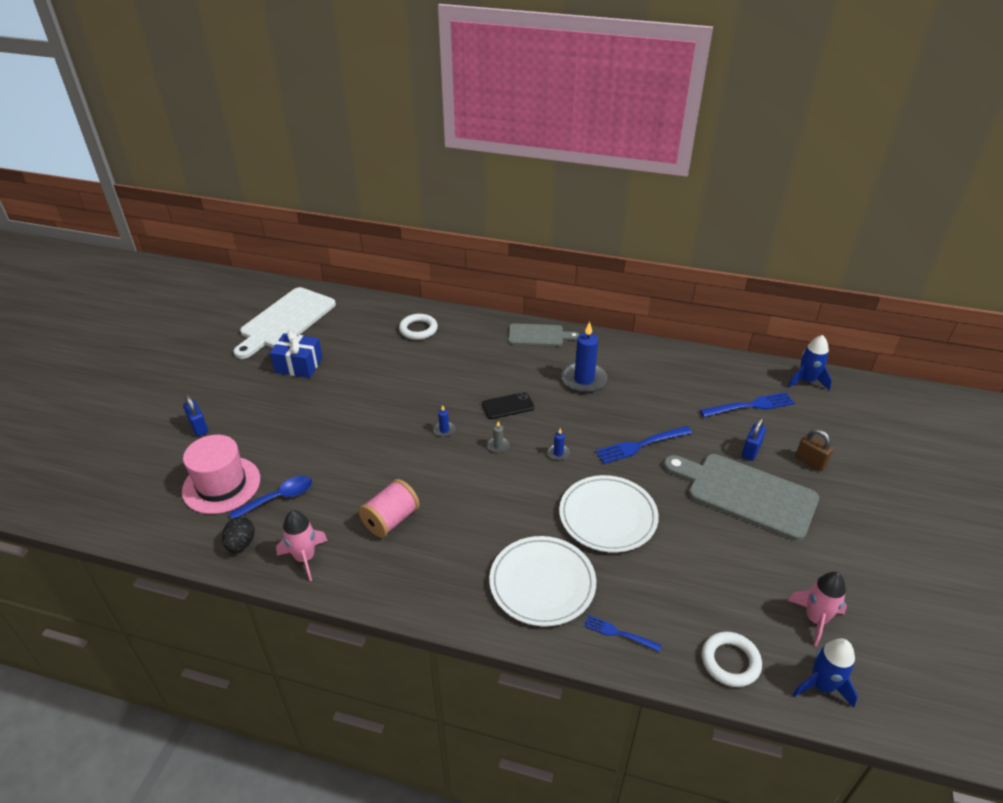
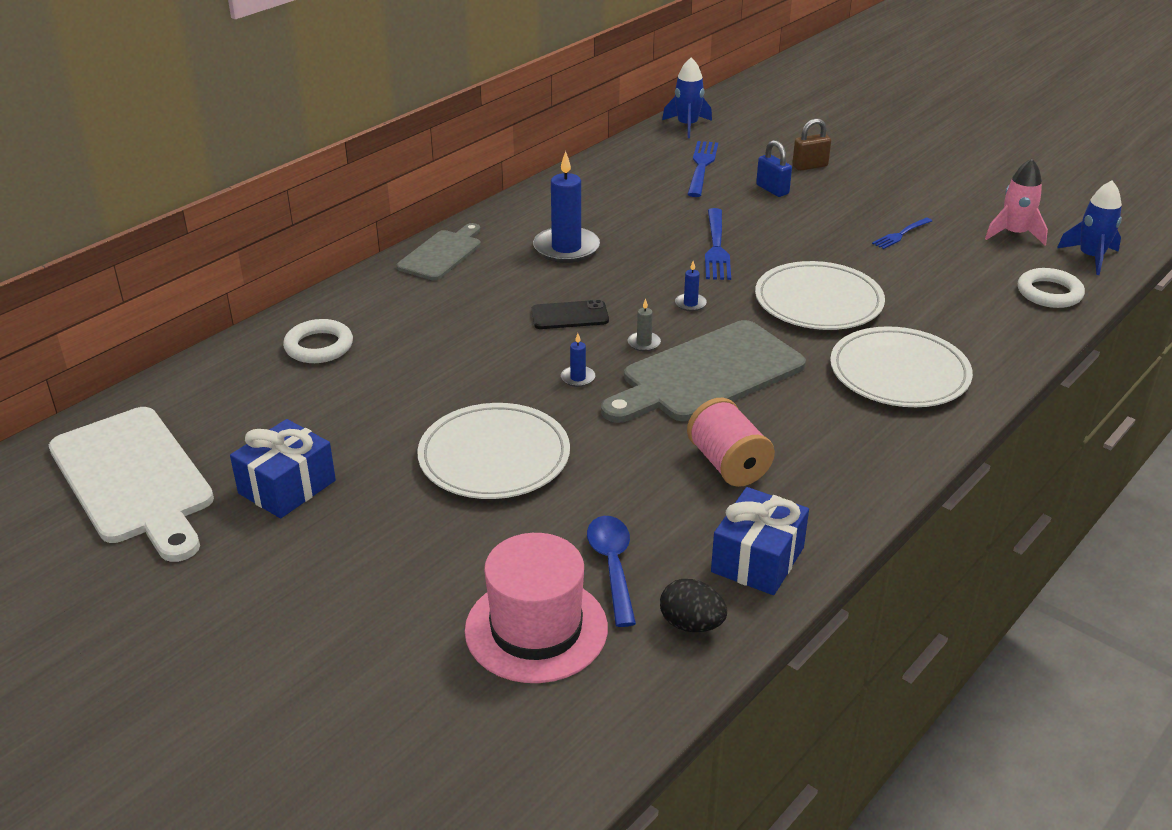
camera: 65 degrees left, 5 degrees down
(198, 427) = (354, 639): blue padlock -> none
(305, 558) = (757, 560): pink rocket -> blue gift
(353, 423) = (494, 457): none -> white plate
(508, 406) = (569, 315): black phone -> black phone turned 75 degrees clockwise
(619, 633) = (991, 344): blue fork -> blue fork (901, 234)
(745, 494) = (834, 213): grey cutting board -> grey cutting board (707, 374)

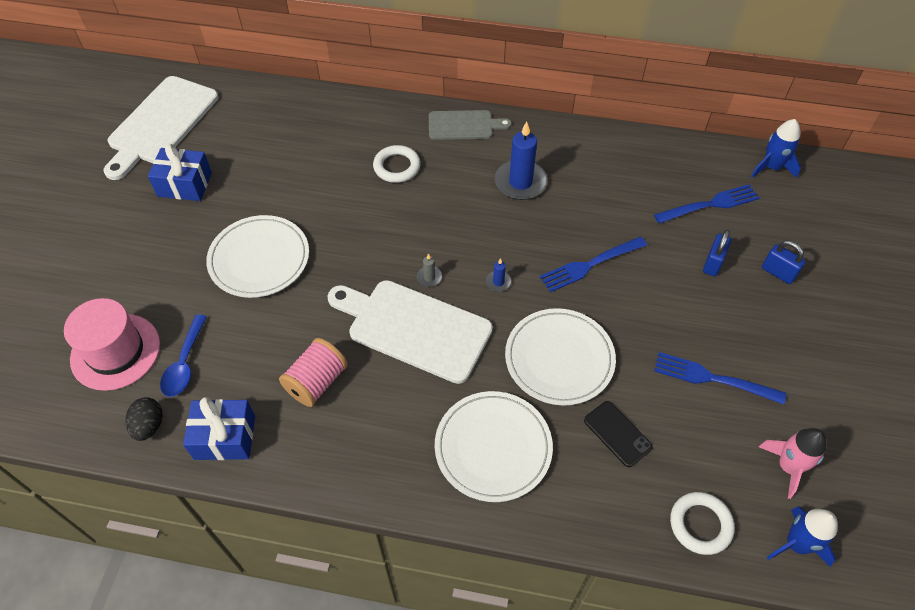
camera: 60 degrees right, 20 degrees up
(319, 346) = (321, 126): white ring -> white ring (397, 167)
(569, 315) = (436, 223): black phone -> black phone (617, 433)
(578, 378) = (365, 261): blue candle -> none
(612, 566) = (184, 363): blue spoon -> blue spoon turned 135 degrees clockwise
(707, 374) = (414, 328): grey cutting board -> white cutting board
(810, 166) = (778, 273): brown padlock -> blue padlock
(901, 234) = (713, 378): blue fork -> blue fork, size x1.66

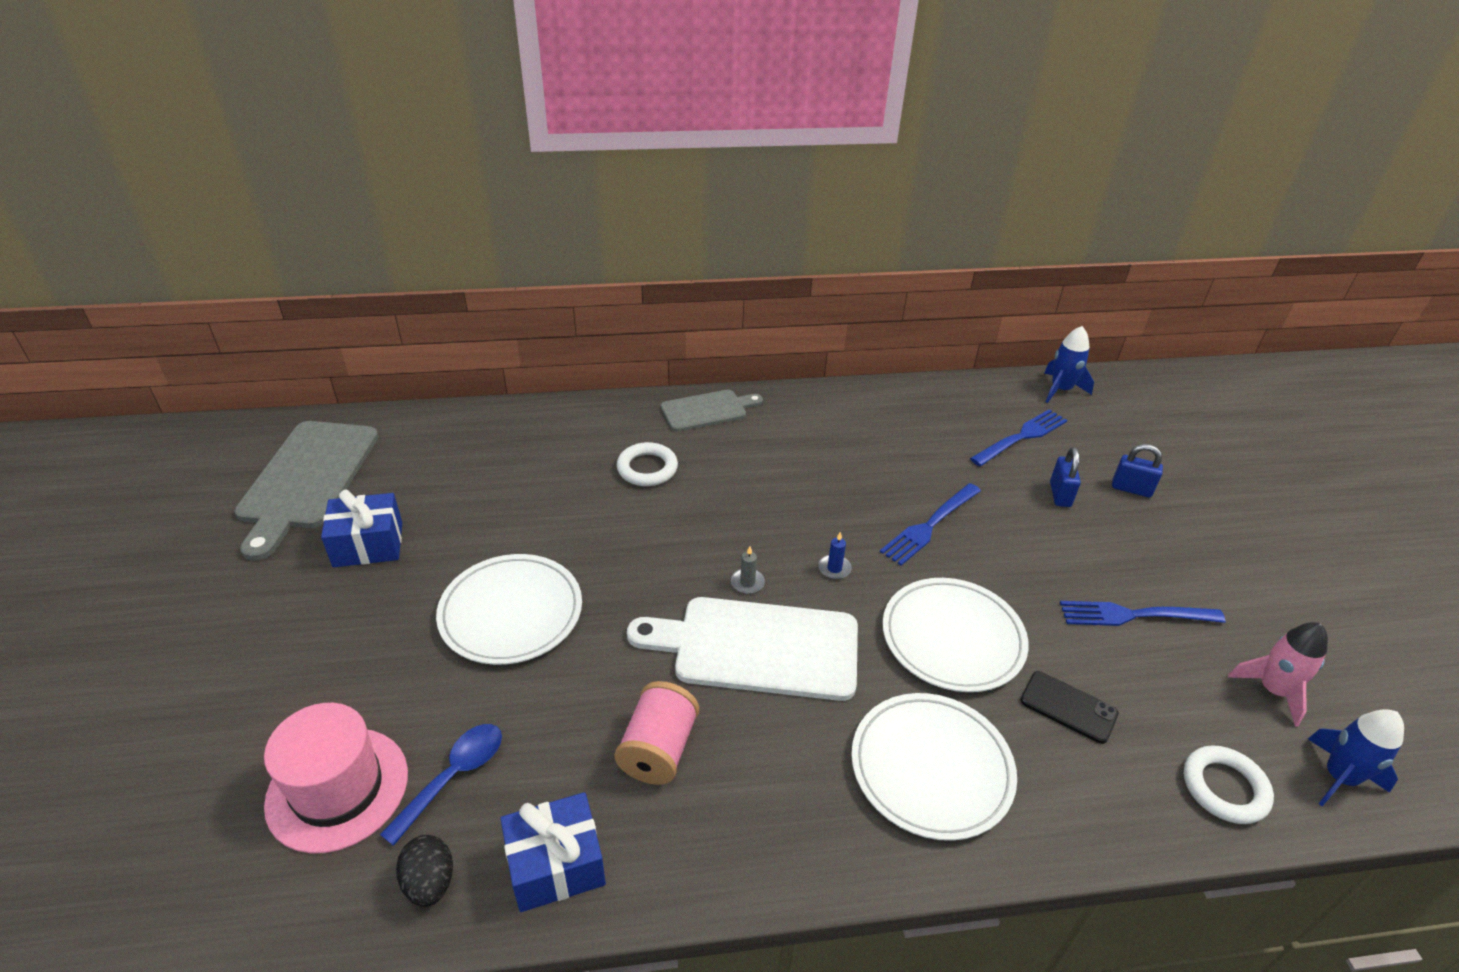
camera: 20 degrees left, 15 degrees down
(161, 124) = (307, 479): white cutting board -> grey cutting board
(184, 363) = (454, 776): blue spoon -> blue spoon turned 135 degrees counterclockwise
(520, 182) = (803, 456): blue candle -> none

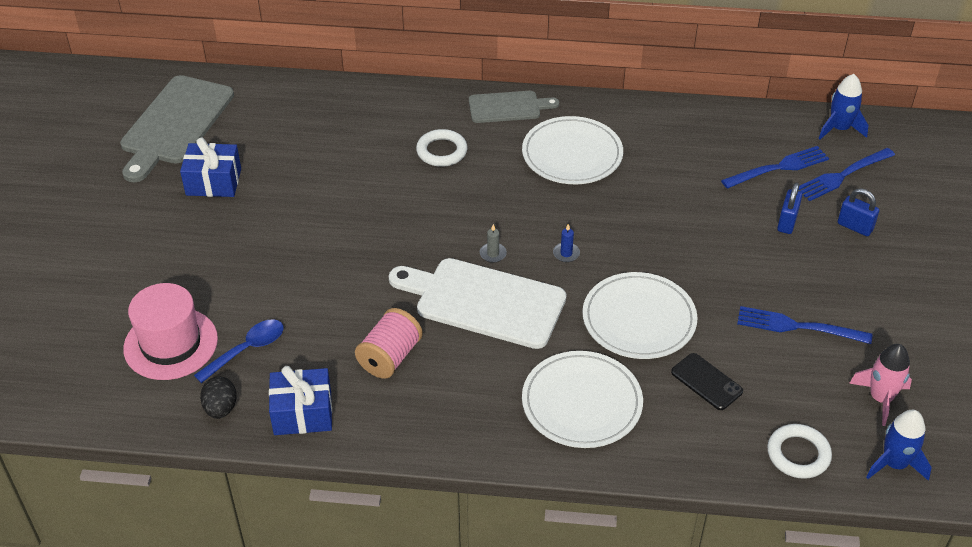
camera: 15 degrees right, 5 degrees up
(511, 612) = (308, 248): white plate -> white plate (572, 154)
(930, 525) = (660, 231): blue fork -> blue fork (843, 175)

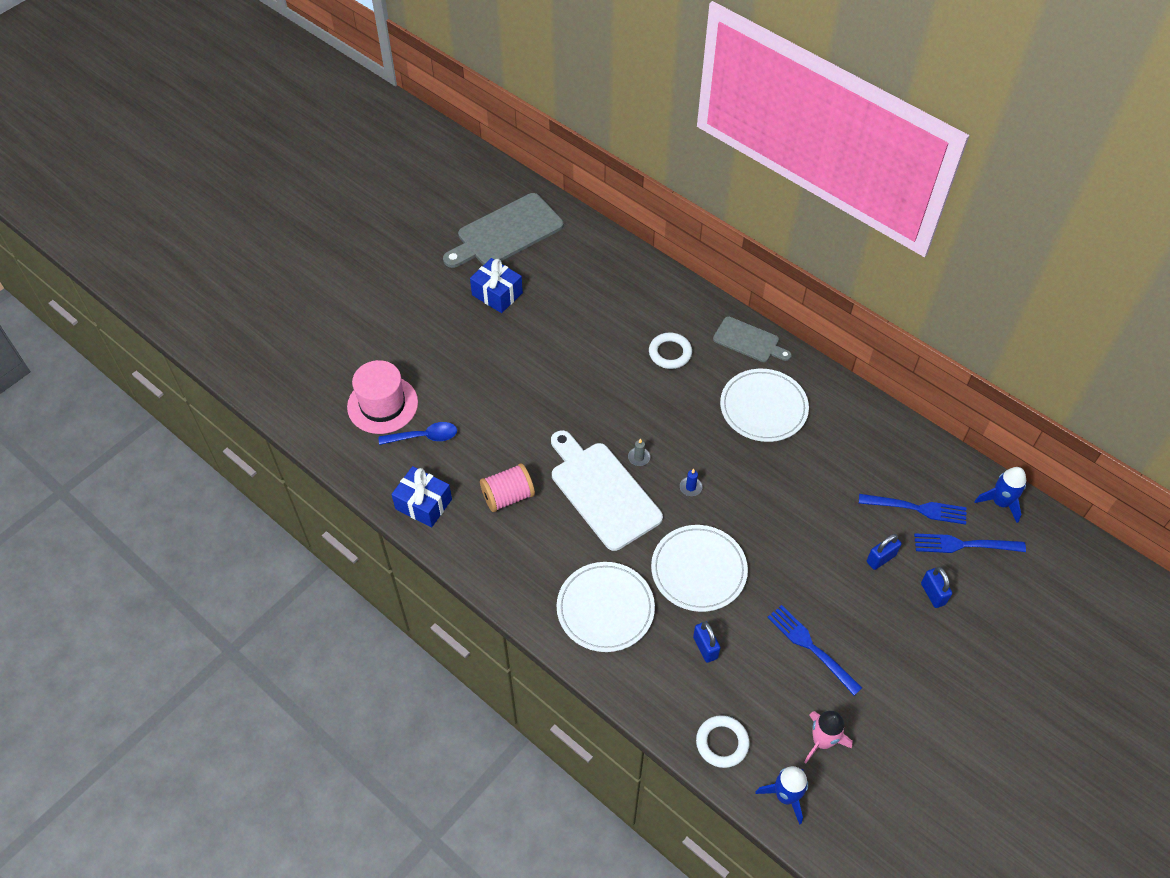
camera: 35 degrees right, 10 degrees up
(221, 408) = (378, 470): black egg -> none
(706, 382) = (705, 647): black phone -> blue padlock

